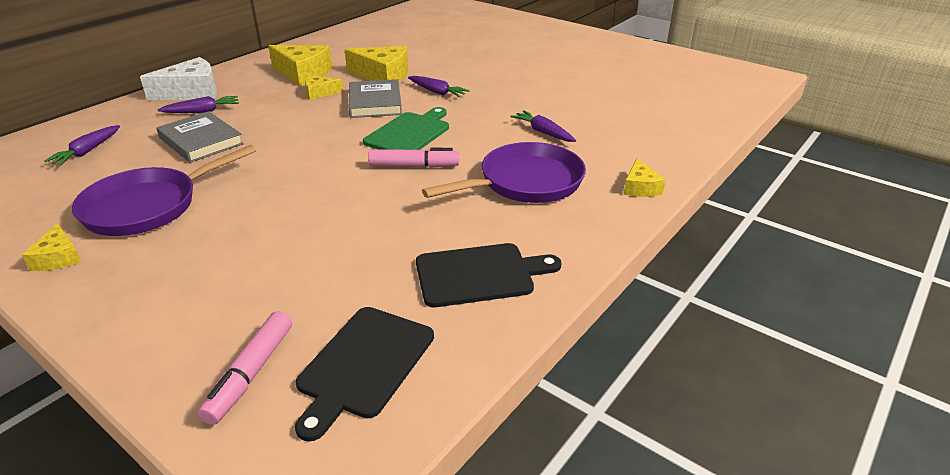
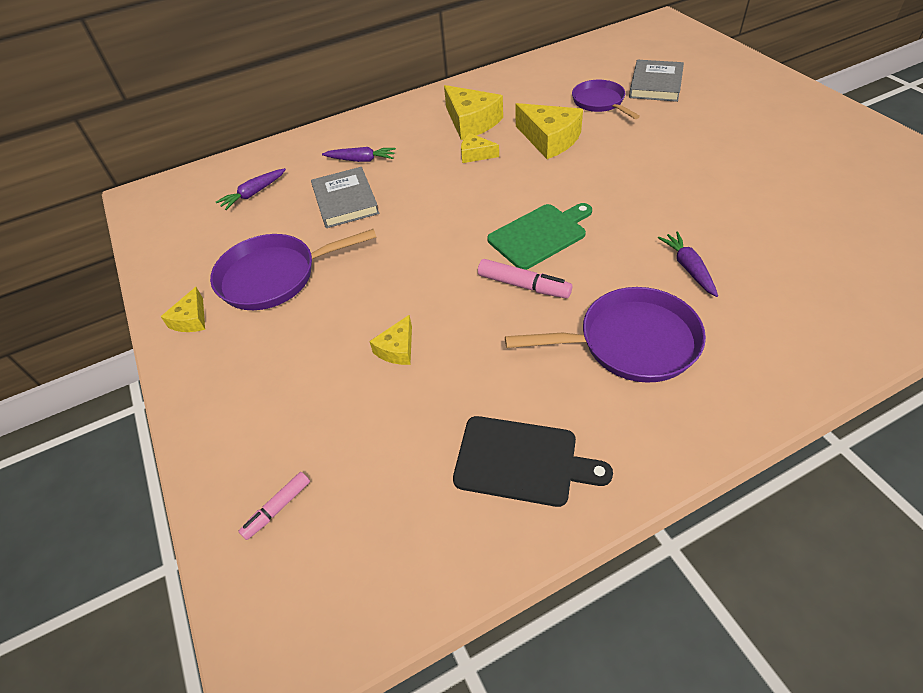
camera: 30 degrees right, 15 degrees up
(192, 92) = (362, 131): white cheese -> none
(251, 374) = (277, 508): pink marker -> pink marker, size x0.66
(364, 365) = (368, 537): black cutting board -> none
(375, 102) = (524, 180): grey book -> grey book (656, 84)
(414, 49) = (600, 102): none -> purple pan
(437, 92) = (596, 177): purple carrot -> none
(640, 188) = (764, 389): yellow cheese -> yellow cheese (397, 349)

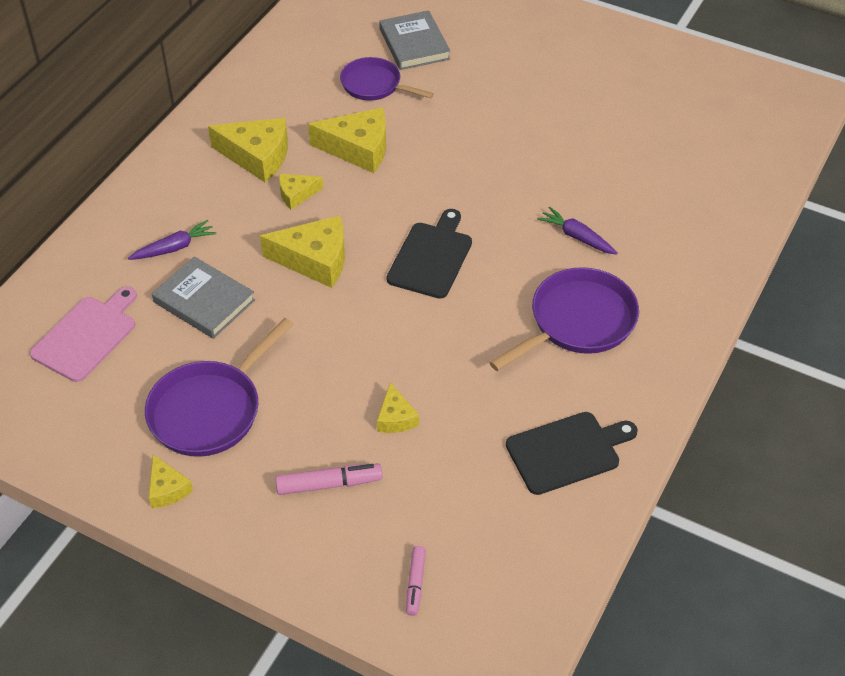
camera: 40 degrees left, 0 degrees up
(253, 193) = (87, 336): purple carrot -> pink cutting board
(447, 203) = (315, 260): none -> yellow cheese
(523, 285) = (456, 312): pink marker -> pink marker (329, 484)
(540, 235) = (431, 257): green cutting board -> black cutting board

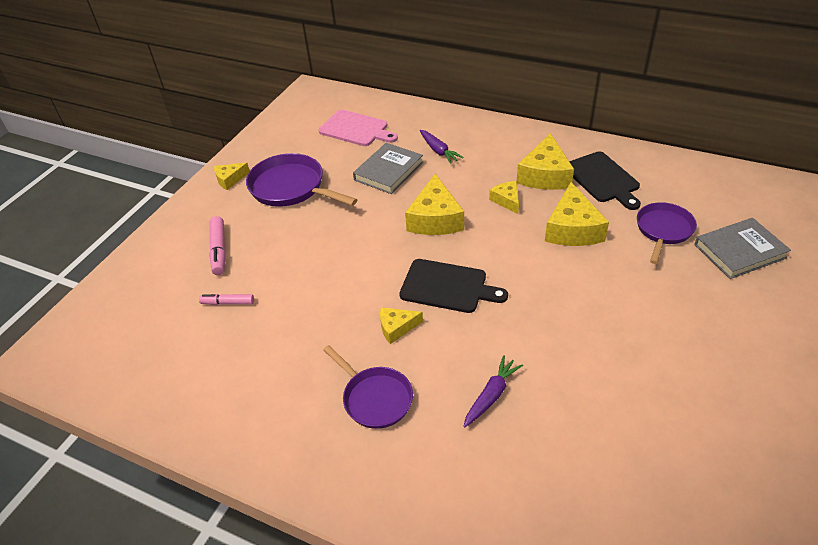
camera: 90 degrees right, 5 degrees down
(395, 418) = (274, 279): yellow cheese -> yellow cheese (396, 328)
(415, 584) = (124, 303): pink marker -> pink marker (228, 303)
(567, 451) = (224, 393): black cutting board -> black cutting board (603, 179)
(577, 322) = (374, 398): purple pan -> purple pan, size x0.66

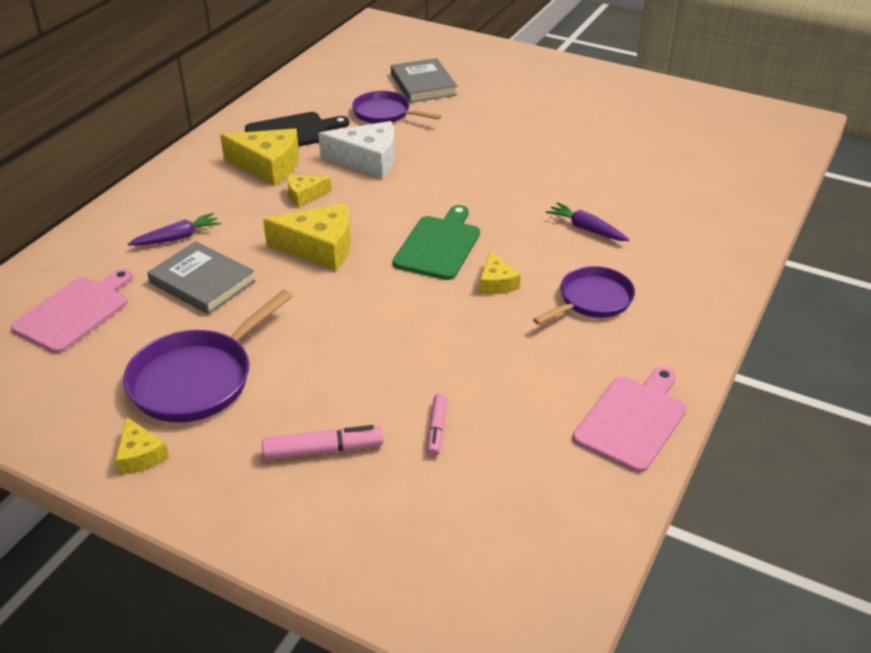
camera: 90 degrees left, 5 degrees down
(217, 423) = (632, 420): none -> pink cutting board
(447, 286) = (438, 245): black cutting board -> green cutting board
(572, 229) = (367, 160): yellow cheese -> white cheese

